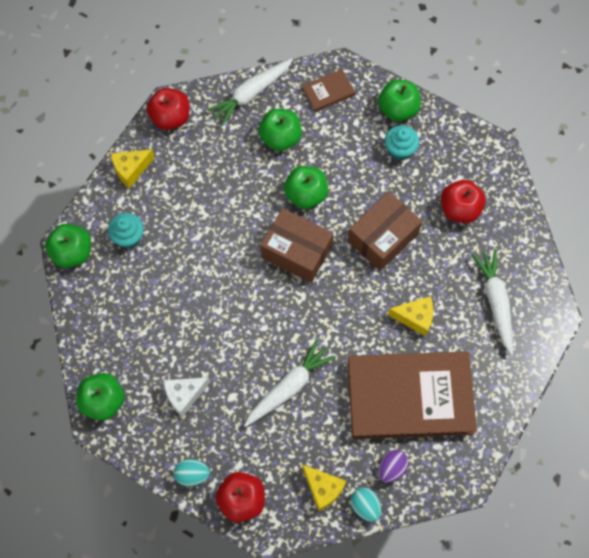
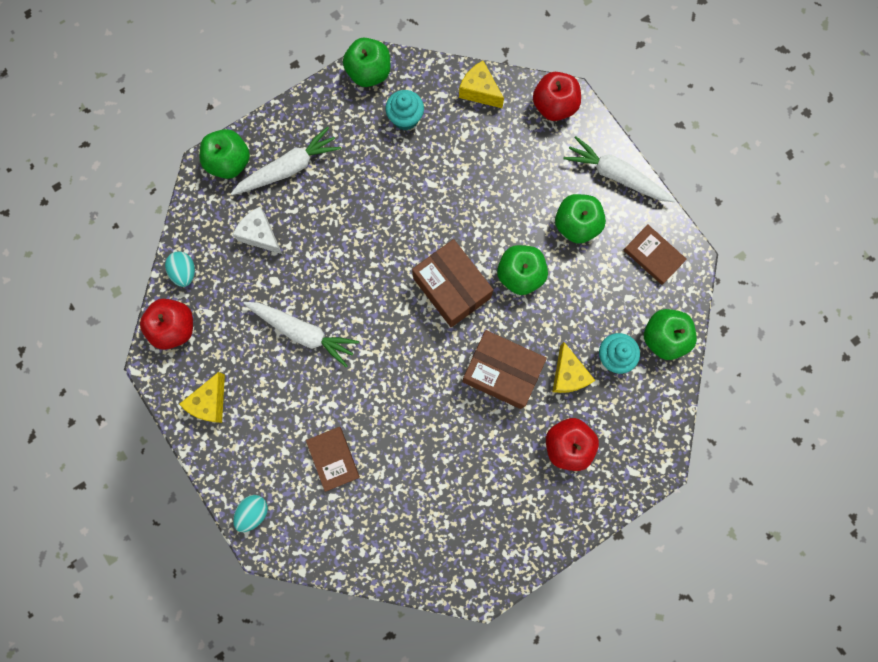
camera: 70 degrees right, 10 degrees up
(296, 251) = (452, 288): brown box -> brown box turned 45 degrees counterclockwise
(365, 506) = (205, 450): turquoise egg -> turquoise egg (253, 512)
(391, 468) = (252, 464): purple egg -> none
(409, 397) = (333, 459): brown book -> brown book, size x0.41
(415, 318) = (422, 436): yellow cheese -> yellow cheese (568, 375)
(495, 302) = (472, 518): white carrot -> white carrot (289, 168)

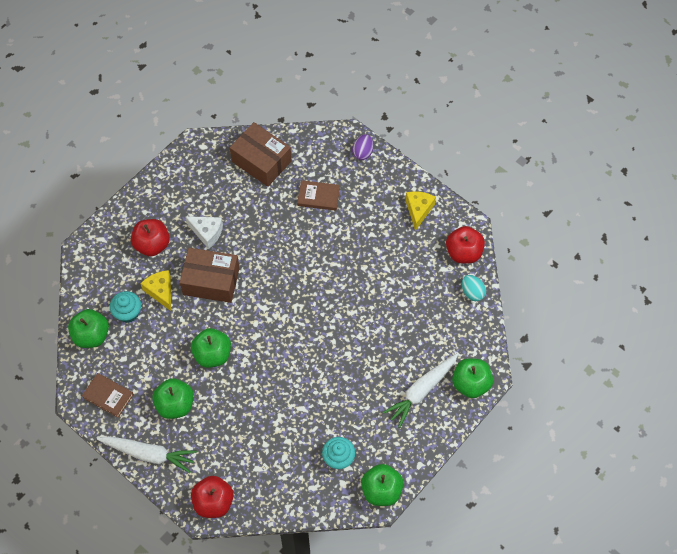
camera: 165 degrees right, 15 degrees down
(253, 512) = (362, 152): turquoise egg -> purple egg
(260, 235) = (425, 334): white cheese -> white cheese (207, 233)
(303, 332) = (367, 272): white carrot -> none
(333, 459) = (318, 196): brown book -> brown book turned 45 degrees counterclockwise
(452, 288) = (264, 331): brown box -> brown box (261, 161)
(479, 91) = (281, 499): yellow cheese -> none

